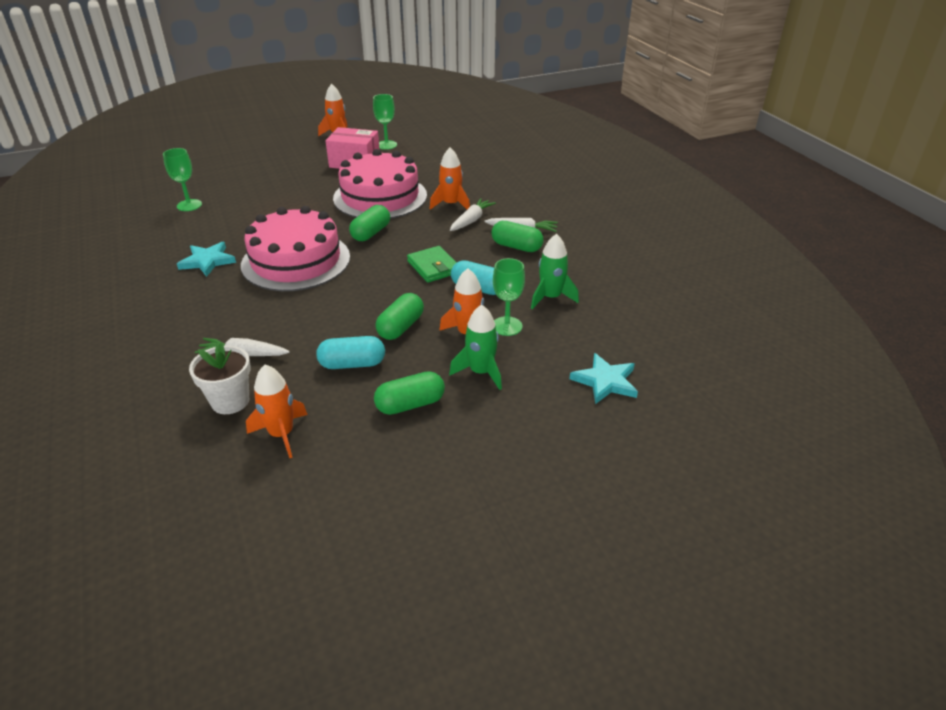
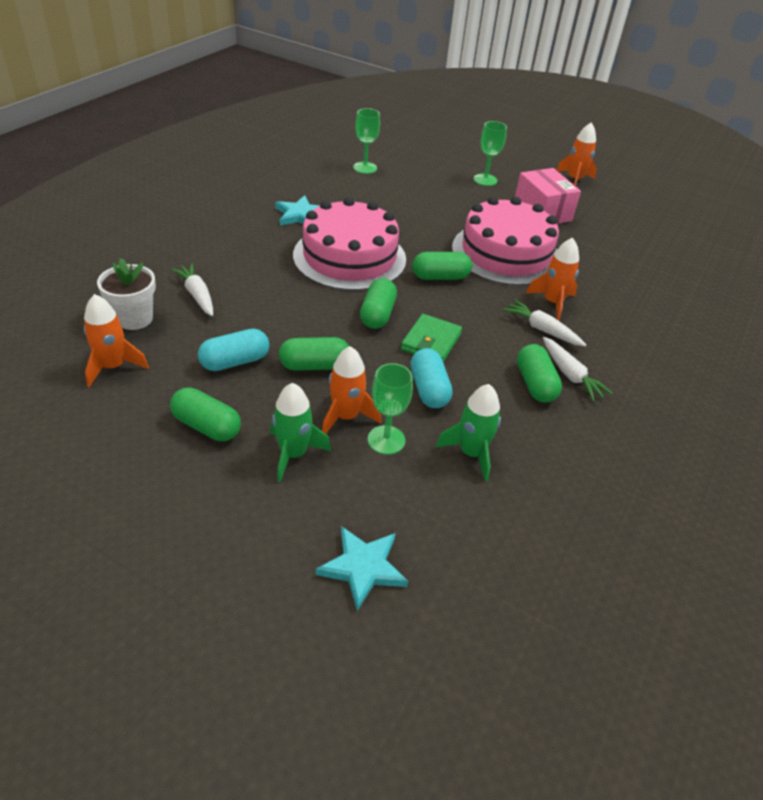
camera: 50 degrees right, 5 degrees up
(352, 364) = (235, 361): turquoise capsule -> turquoise capsule turned 75 degrees counterclockwise
(378, 276) = (377, 314): none -> green capsule
(386, 145) = (599, 214): green goblet -> green goblet (485, 180)
(471, 220) = (542, 329): white carrot -> white carrot turned 135 degrees counterclockwise

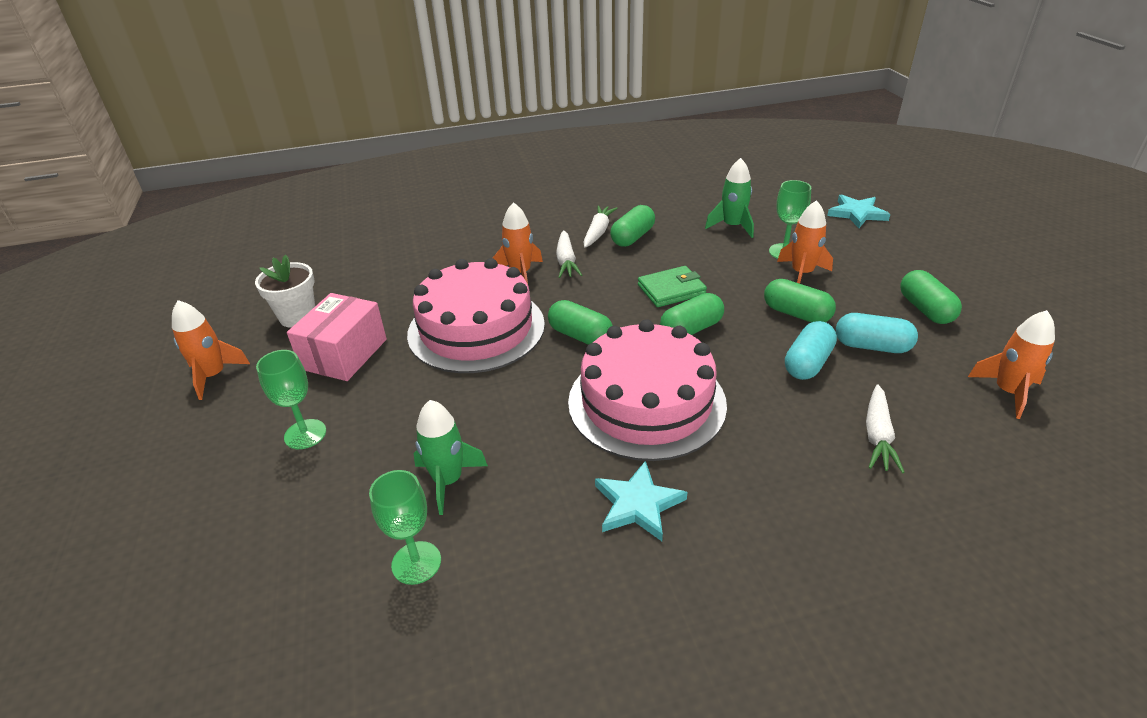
camera: 130 degrees left, 5 degrees down
(134, 318) = (971, 438): white flower pot -> white flower pot (298, 317)
(293, 454) = (862, 269): green rocket -> green rocket (448, 481)
(429, 389) = (717, 264): turquoise capsule -> turquoise capsule (807, 363)

